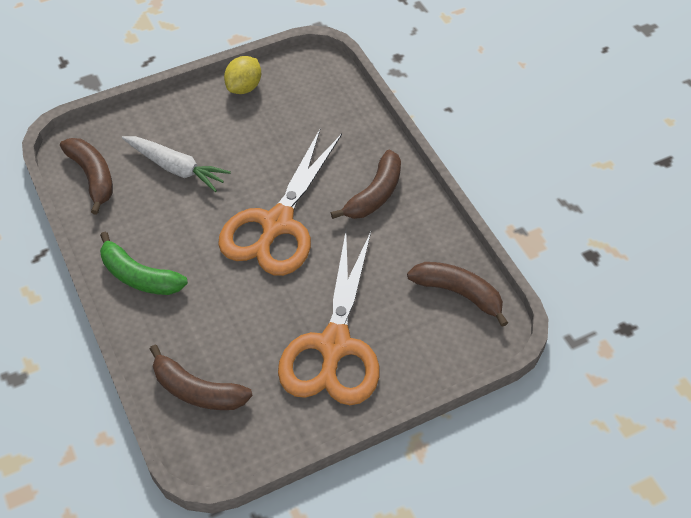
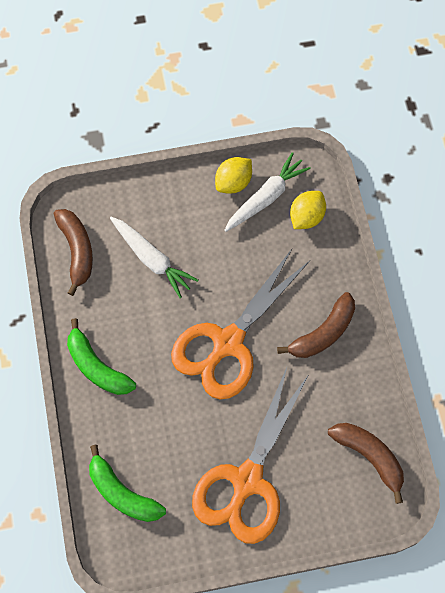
camera: 15 degrees right, 15 degrees up
(197, 391) = (122, 493): brown banana -> green banana
(281, 93) = (266, 197): none -> white carrot
(327, 101) = (306, 217): none -> yellow lemon

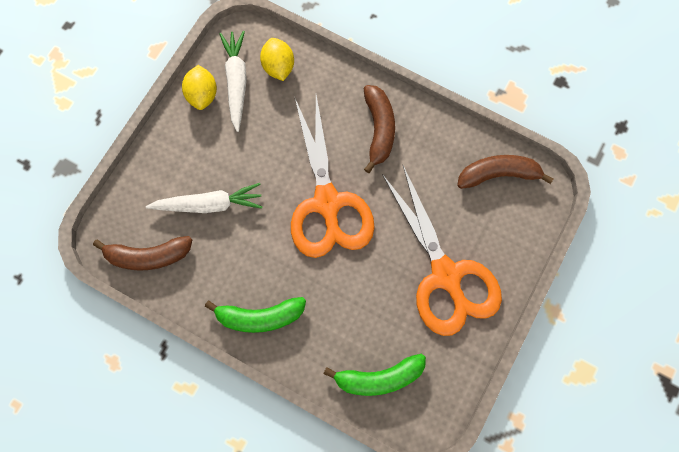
camera: 50 degrees left, 5 degrees up
(77, 250) = (148, 256): brown banana -> brown banana turned 150 degrees clockwise

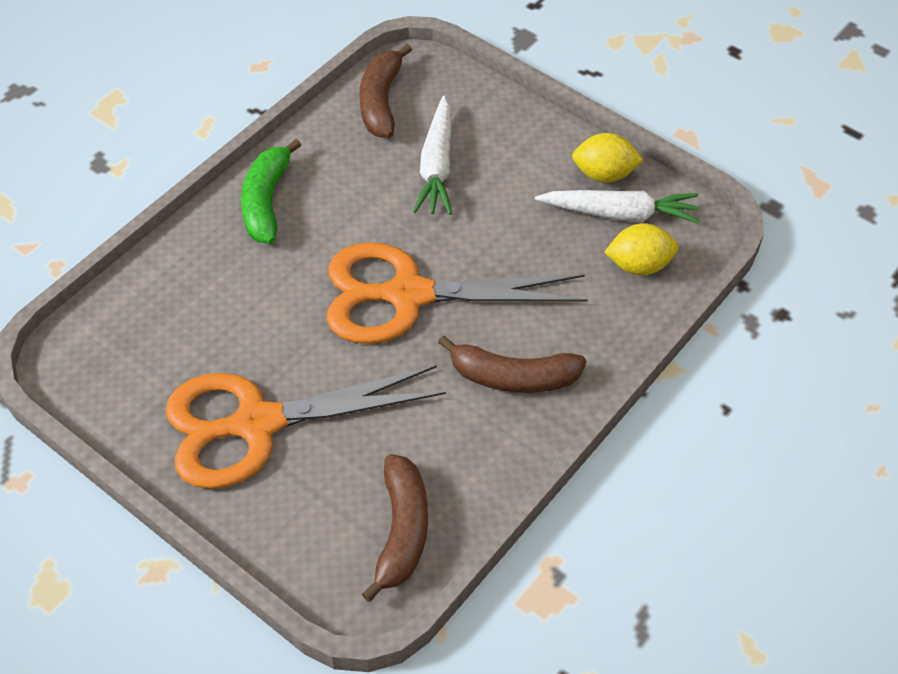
camera: 100 degrees right, 20 degrees down
(379, 378) = (140, 318): green banana -> none

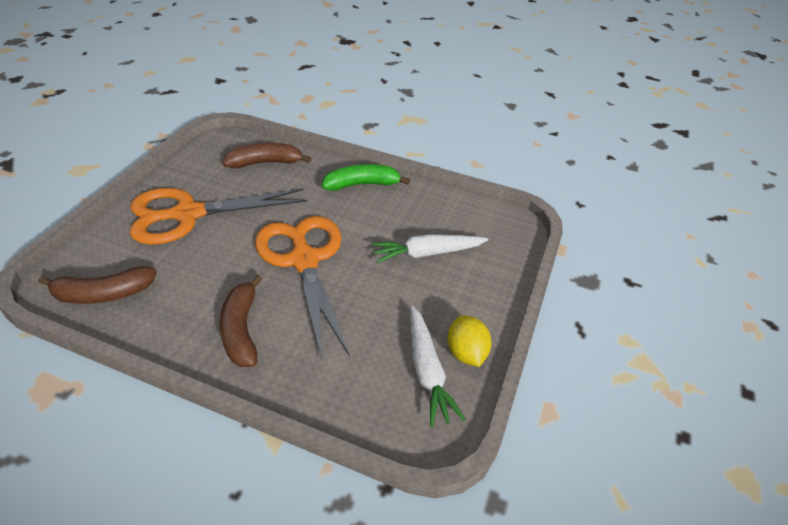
camera: 70 degrees right, 10 degrees down
(257, 423) = (188, 214): orange scissors -> orange scissors turned 75 degrees counterclockwise
(381, 101) = (472, 216): brown banana -> brown banana (265, 163)
(639, 265) = (375, 394): yellow lemon -> none

